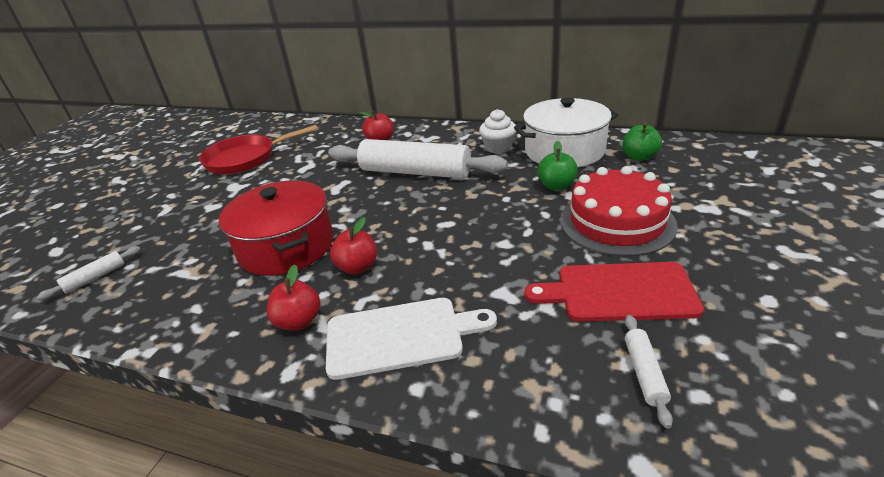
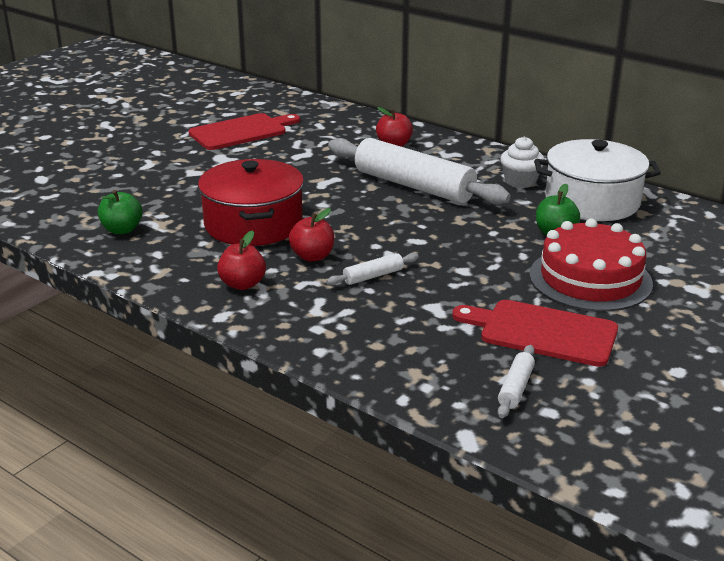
camera: 15 degrees right, 5 degrees down
(95, 277) = (74, 209): white rolling pin -> white rolling pin (373, 276)
(245, 158) = (241, 132): red pan -> red cutting board
(400, 336) = (324, 315): white cutting board -> none
(639, 157) = (671, 226): green apple -> green apple (122, 230)

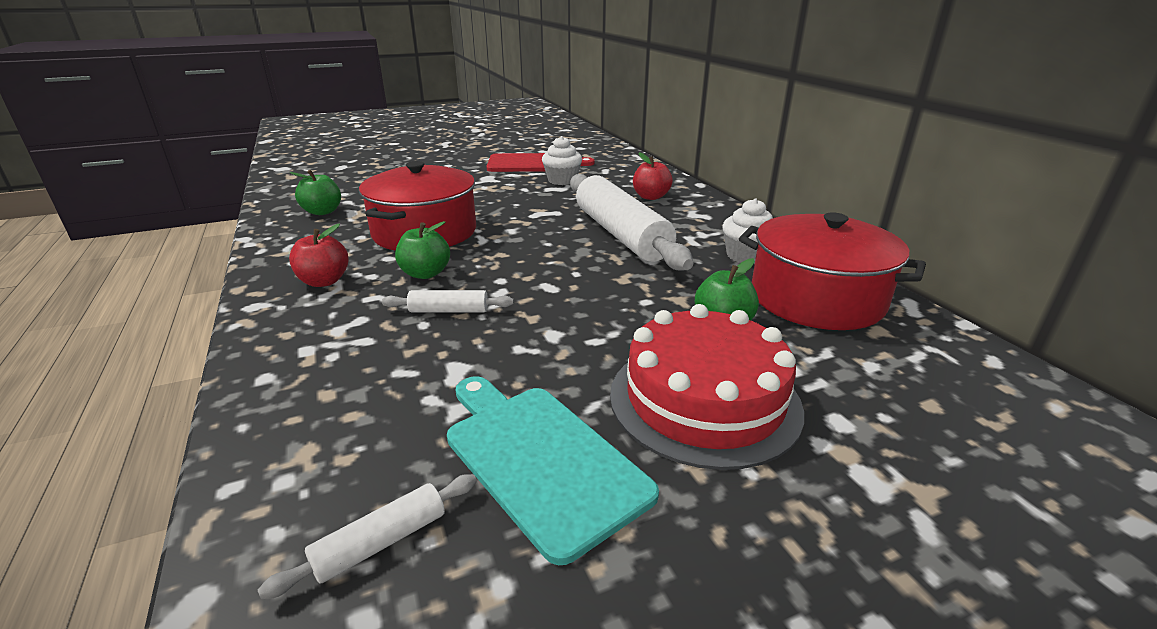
camera: 30 degrees right, 0 degrees up
(296, 145) = (562, 180): none -> white cupcake
(312, 256) = (425, 273): red apple -> green apple
(542, 332) = (540, 459): red cutting board -> turquoise cutting board
(592, 201) = (816, 298): white pot -> red pot

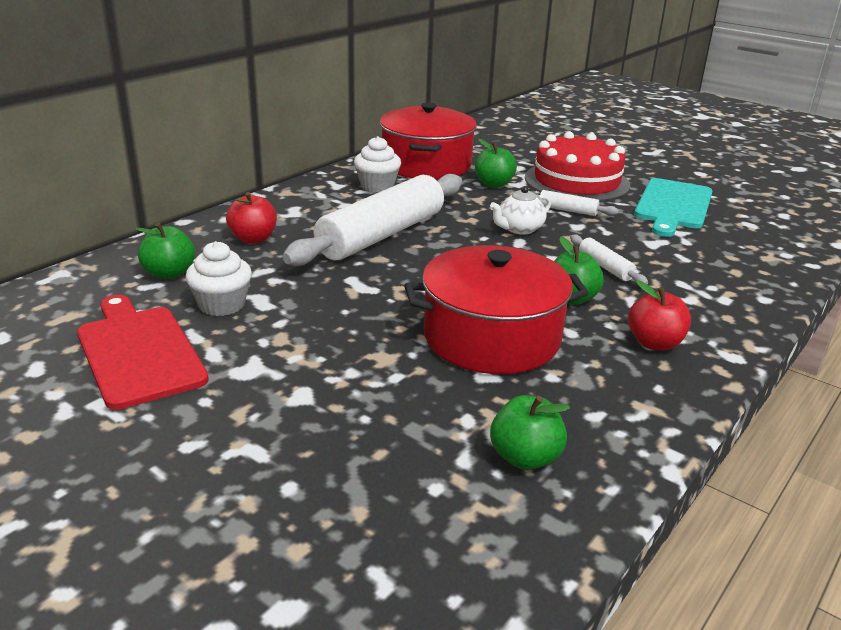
camera: 120 degrees left, 0 degrees up
(381, 542) = (762, 222): white rolling pin -> white rolling pin (567, 210)
(577, 296) = (519, 229): none -> white teapot
(616, 174) = (169, 273): none -> green apple

